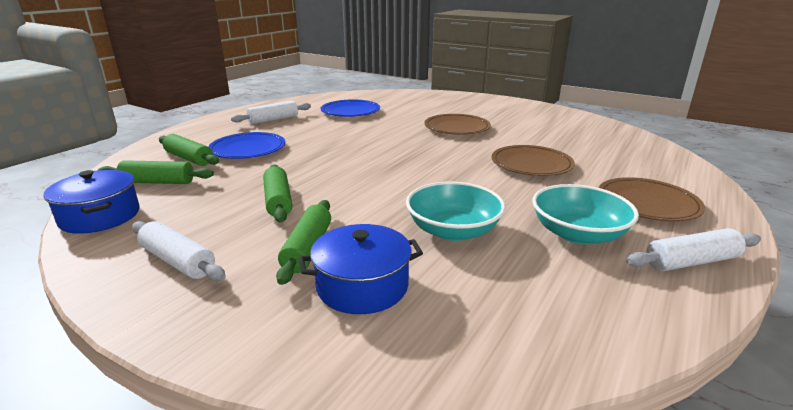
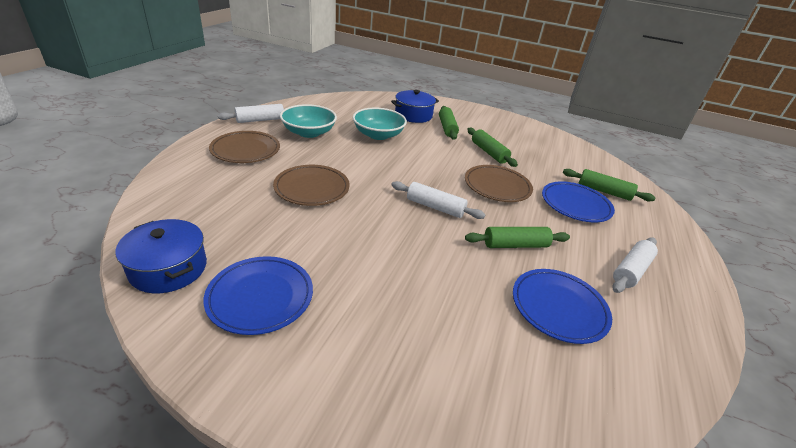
camera: 165 degrees right, 10 degrees up
(100, 216) = (569, 144): blue pot -> blue pot (168, 268)
(158, 182) = (582, 167): green rolling pin -> green rolling pin (515, 245)
(178, 261) = (497, 124): white rolling pin -> white rolling pin (435, 207)
(457, 128) = (385, 258): brown plate -> brown plate (497, 186)
(534, 119) = (260, 297): none -> blue plate

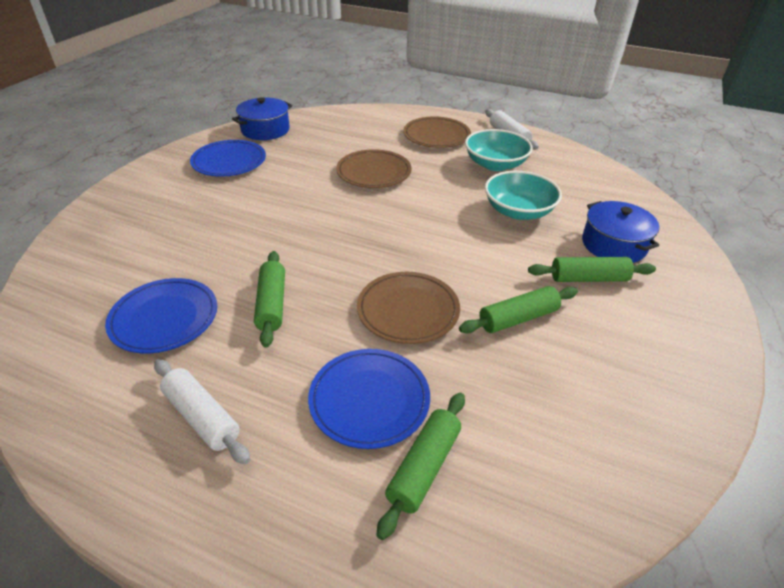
camera: 95 degrees right, 5 degrees up
(435, 207) = (348, 248): white rolling pin -> none

